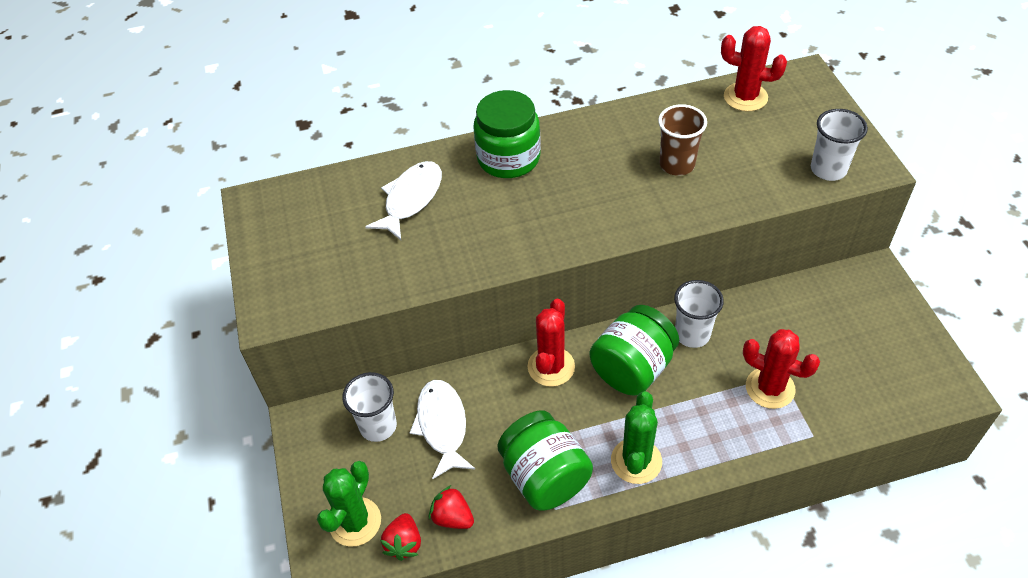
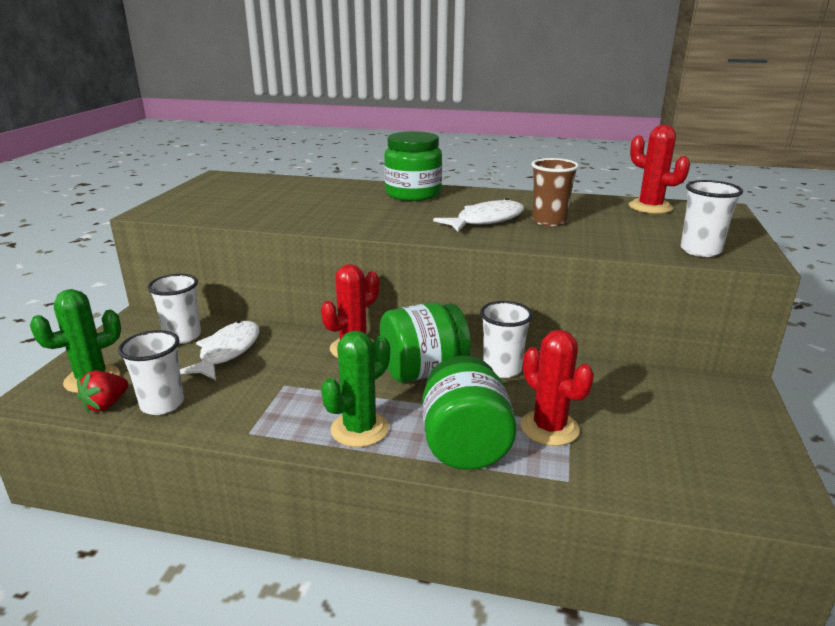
camera: 25 degrees right, 25 degrees down
(411, 199) = (318, 194): white fish -> white fish (486, 220)
(452, 517) = (162, 404): red strawberry -> white cup
(545, 477) = (267, 409): green jar -> green jar (465, 445)

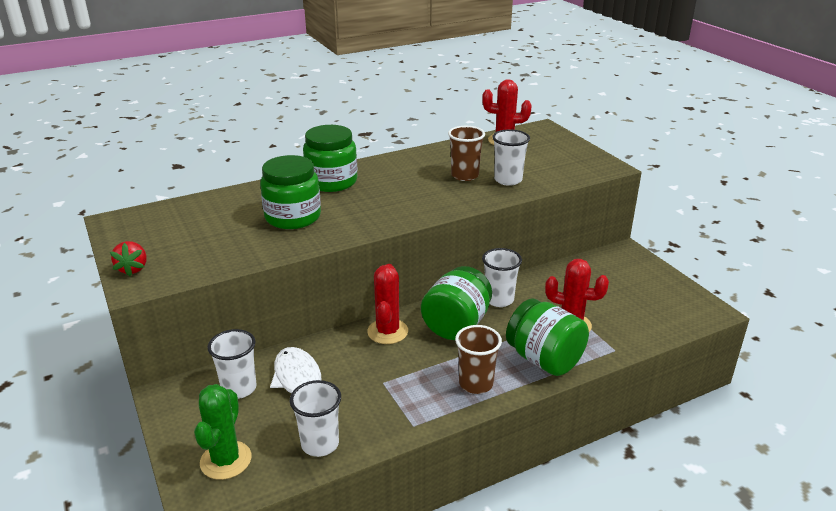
camera: 40 degrees left, 5 degrees up
(106, 405) = (276, 470): red strawberry -> red strawberry (133, 269)
(334, 206) = (293, 217): none -> green jar
(359, 429) = (476, 384): green cactus -> brown cup
(486, 220) = (425, 190): white fish -> none
(700, 250) = (577, 170): white cup -> white cup (508, 180)

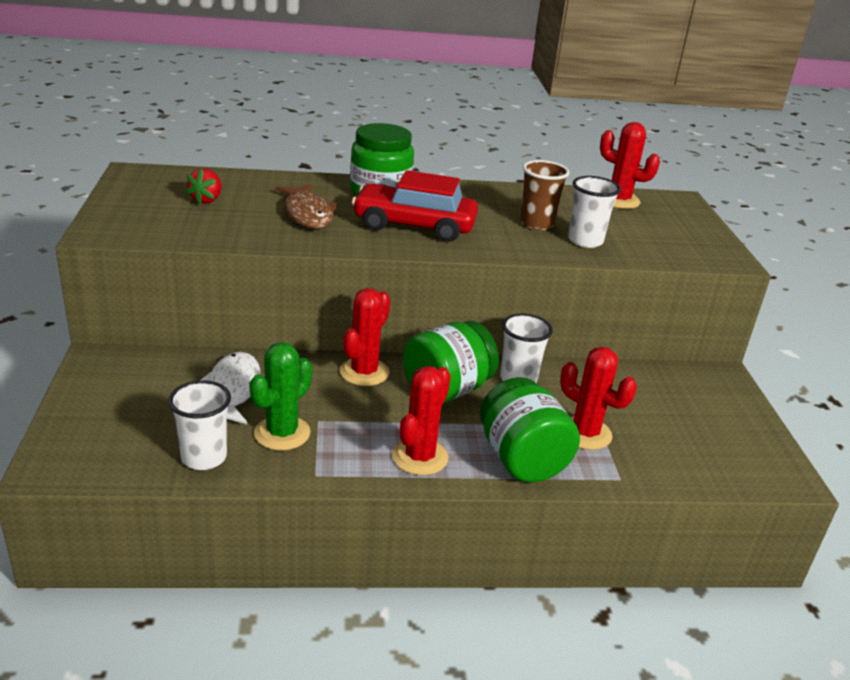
camera: 20 degrees right, 0 degrees up
(133, 269) = (109, 218): red strawberry -> red strawberry (207, 200)
(226, 460) = (101, 439): green cactus -> green cactus (282, 433)
(239, 388) = (168, 376): white cup -> none
(293, 217) = (308, 214): green jar -> brown fish
(381, 203) = (414, 226): none -> red car
(476, 384) = (420, 457): brown cup -> red cactus

